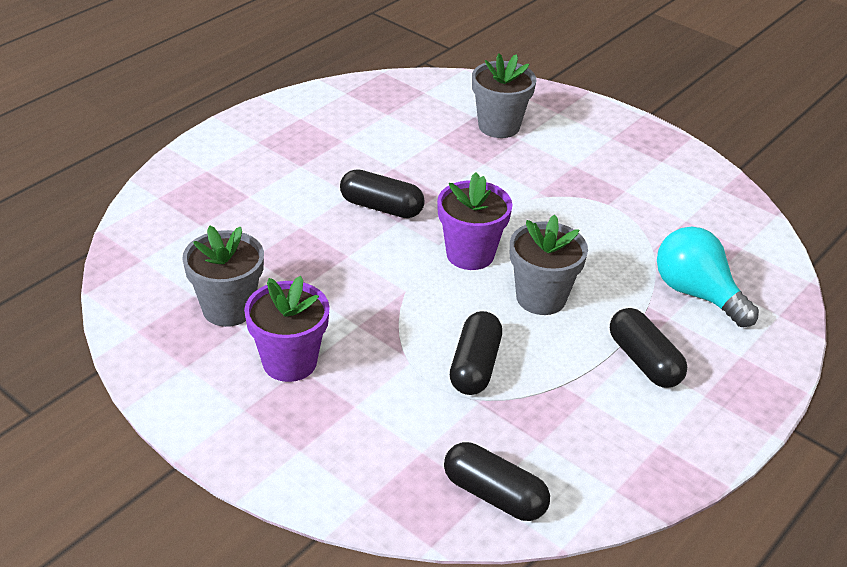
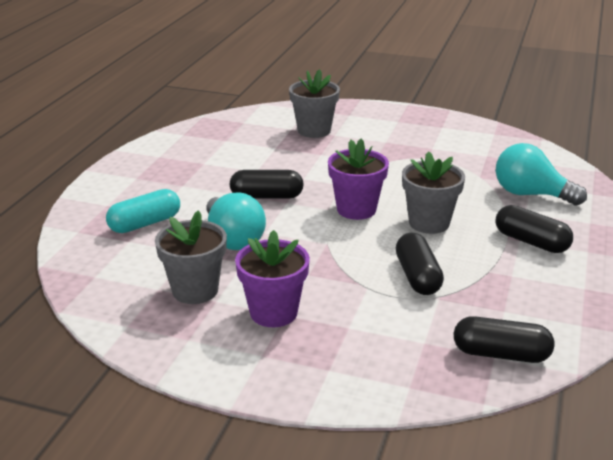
camera: 20 degrees left, 10 degrees down
(230, 207) = (145, 223): none -> turquoise capsule
(308, 254) = (233, 239): none -> turquoise light bulb

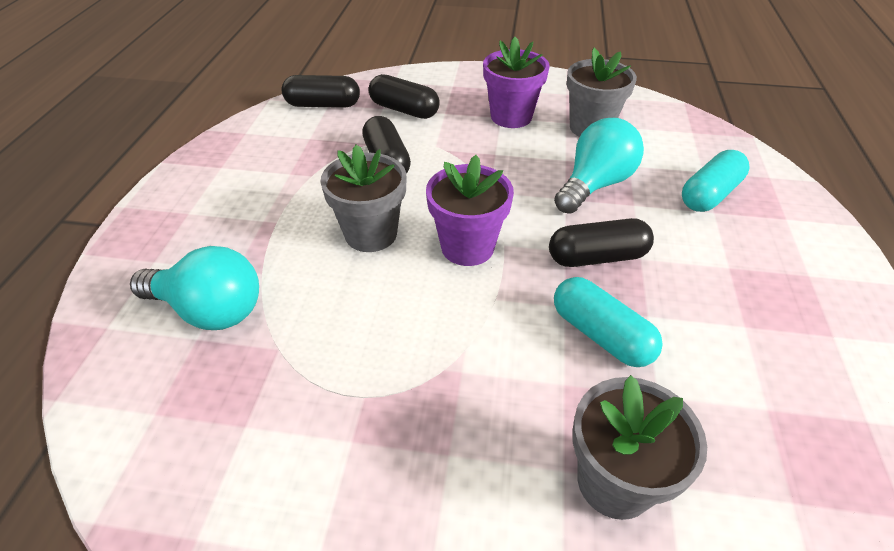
camera: 170 degrees right, 15 degrees up
(233, 239) = (595, 185): turquoise light bulb -> turquoise light bulb turned 75 degrees clockwise
(290, 166) = (601, 335): none -> turquoise capsule
(531, 242) = (250, 218): black capsule -> black capsule (404, 110)

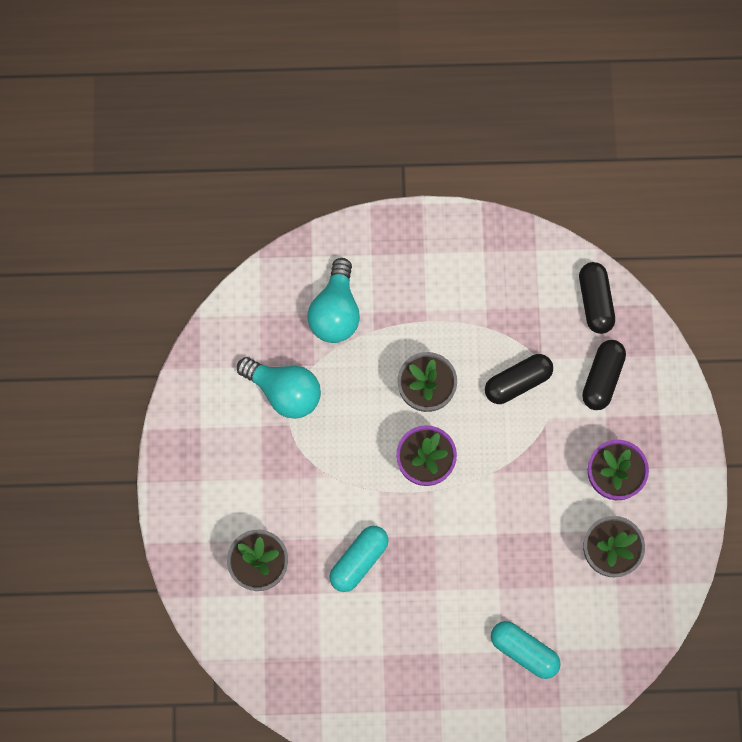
camera: 80 degrees right, 30 degrees up
(595, 185) = (518, 557): turquoise light bulb -> turquoise light bulb (284, 391)
(597, 257) = (431, 558): black capsule -> none

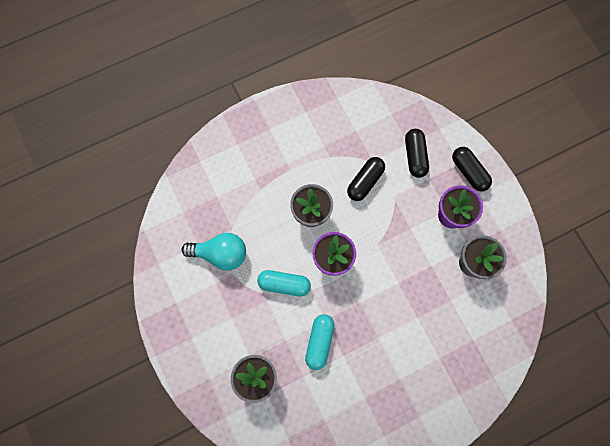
camera: 25 degrees left, 0 degrees up
(335, 311) = (230, 189): turquoise light bulb -> none
(524, 651) = (453, 351): turquoise capsule -> turquoise capsule (284, 284)
(595, 301) = (387, 112): black capsule -> black capsule (469, 172)

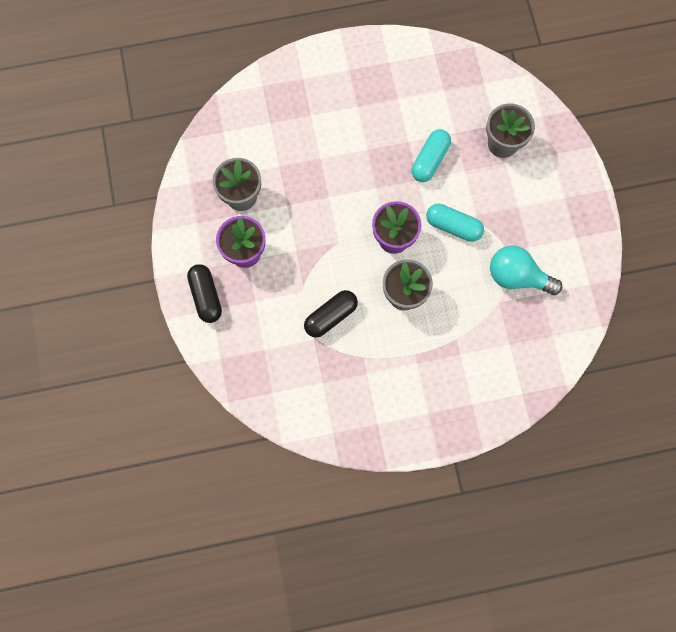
camera: 165 degrees left, 0 degrees up
(415, 156) = (262, 331): black capsule -> none

